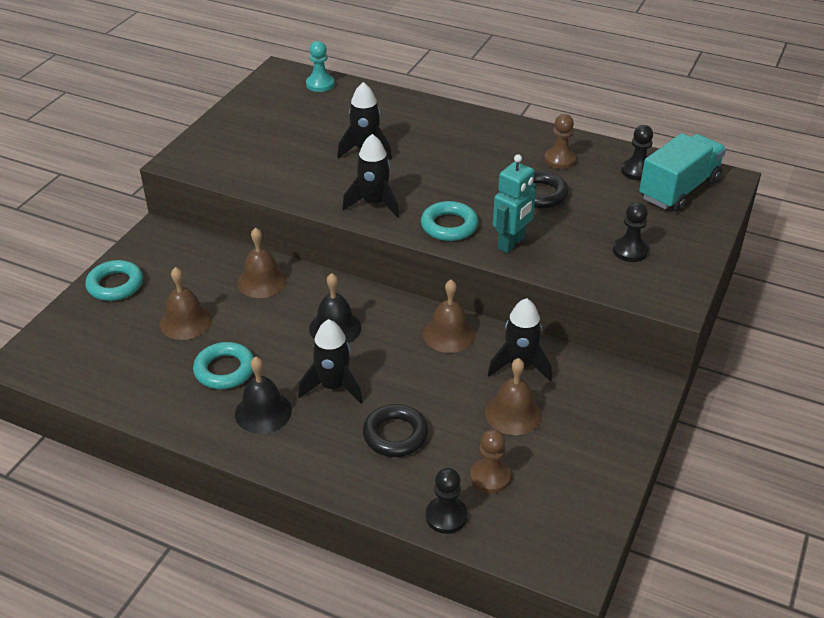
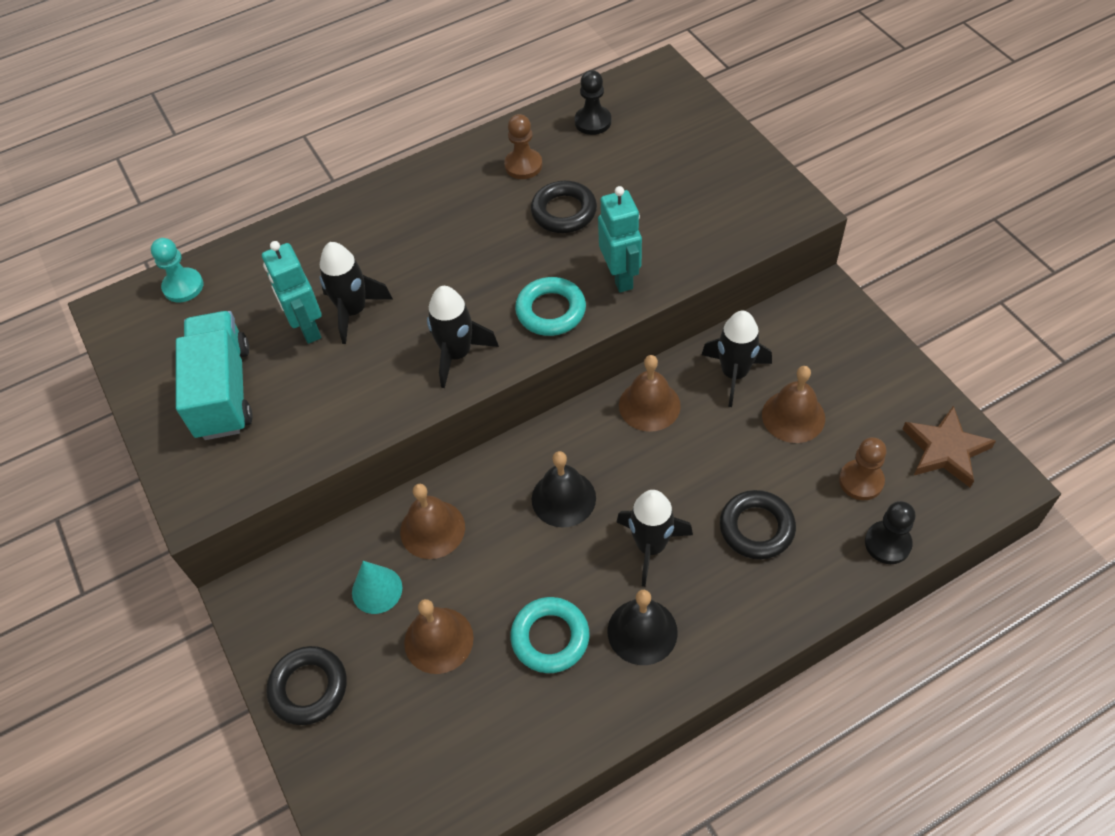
camera: 50 degrees left, 15 degrees up
(115, 285) = (309, 688): turquoise ring -> black ring
(200, 279) = (377, 590): none -> turquoise cone
(335, 140) = (307, 328): none -> turquoise robot
(568, 518) = (945, 450): none -> brown star
(630, 251) = (704, 197): black pawn -> none
(679, 189) = (646, 110): turquoise truck -> turquoise truck (223, 391)

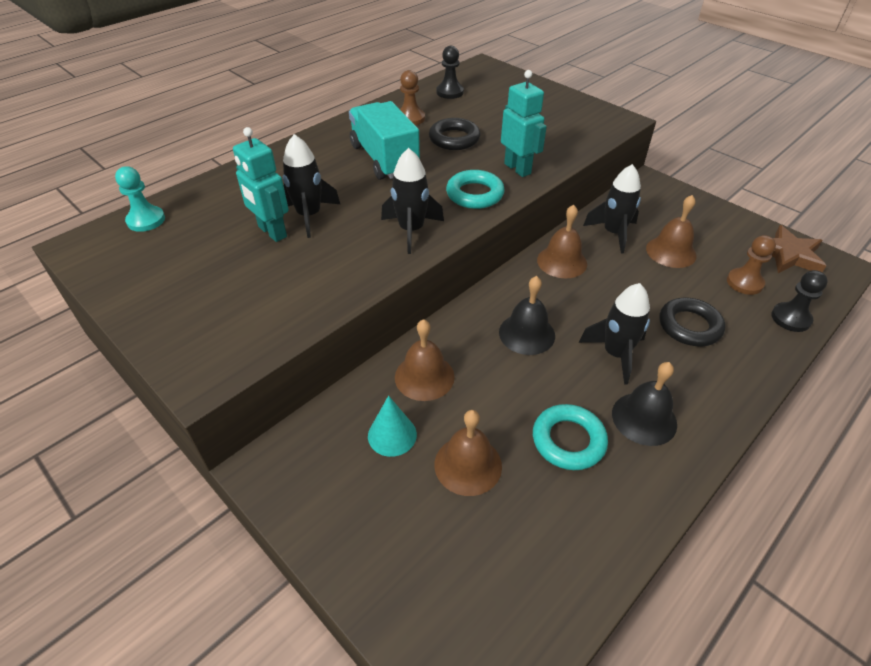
camera: 20 degrees left, 10 degrees down
(223, 391) = (206, 286): turquoise truck -> turquoise truck (384, 159)
(309, 688) = (355, 538): black ring -> none

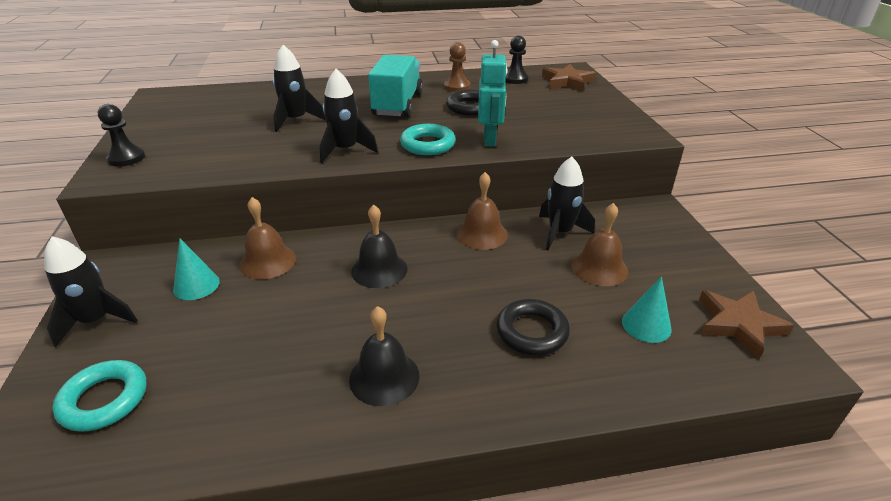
camera: 35 degrees right, 10 degrees down
(146, 220) = (207, 93): turquoise pawn -> none
(272, 232) = (260, 121): turquoise robot -> none
(468, 465) = (212, 330): brown bell -> none
(496, 81) = (567, 81): none -> brown star
(568, 440) = (301, 357): turquoise ring -> turquoise ring (104, 400)
(615, 354) = (430, 318): black rocket -> black rocket (96, 320)
(744, 282) = (646, 325): brown pawn -> turquoise cone
(790, 318) = (658, 379): black pawn -> black pawn (126, 158)

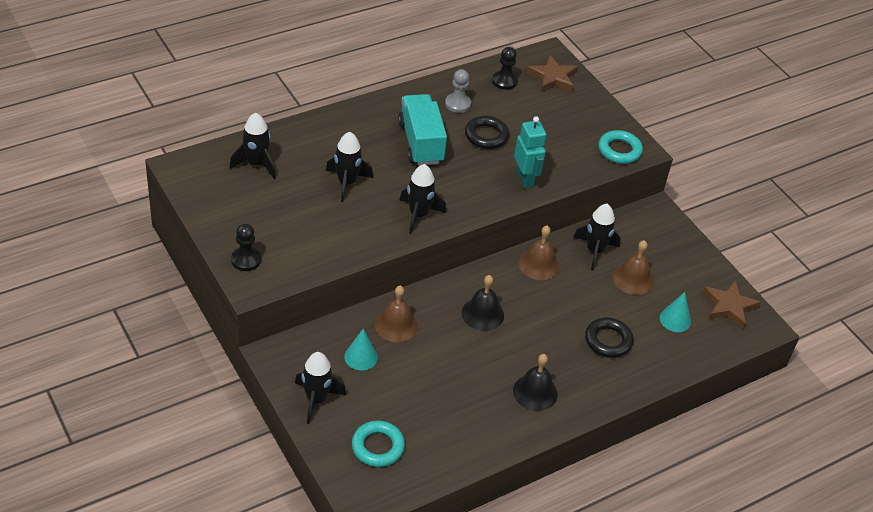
camera: 25 degrees left, 10 degrees up
(226, 100) = (256, 164): none -> black rocket
(427, 144) = (479, 195): turquoise ring -> turquoise ring (619, 150)
(457, 87) = (457, 104): brown pawn -> grey pawn

